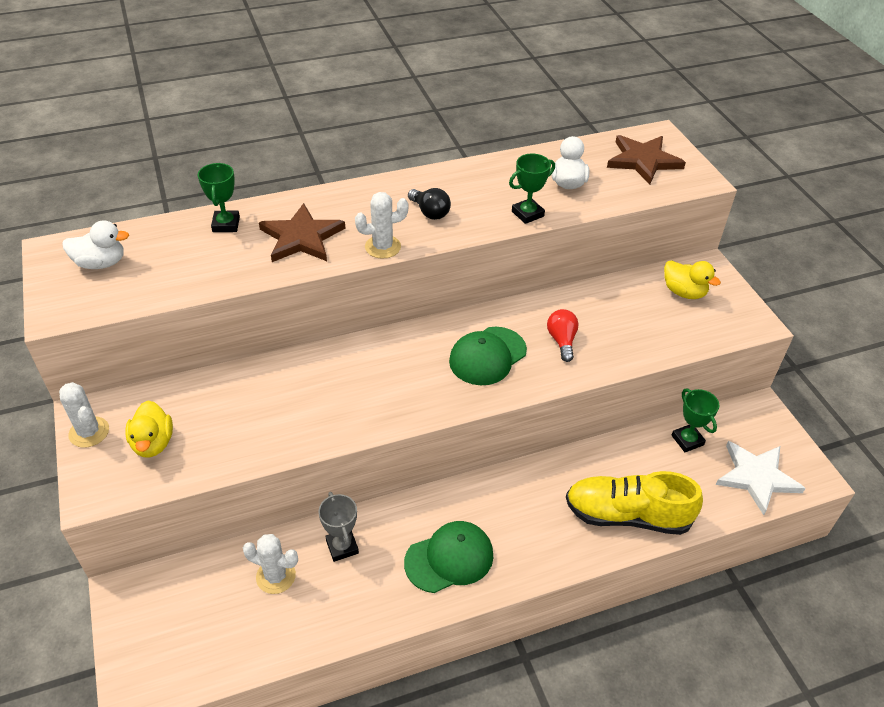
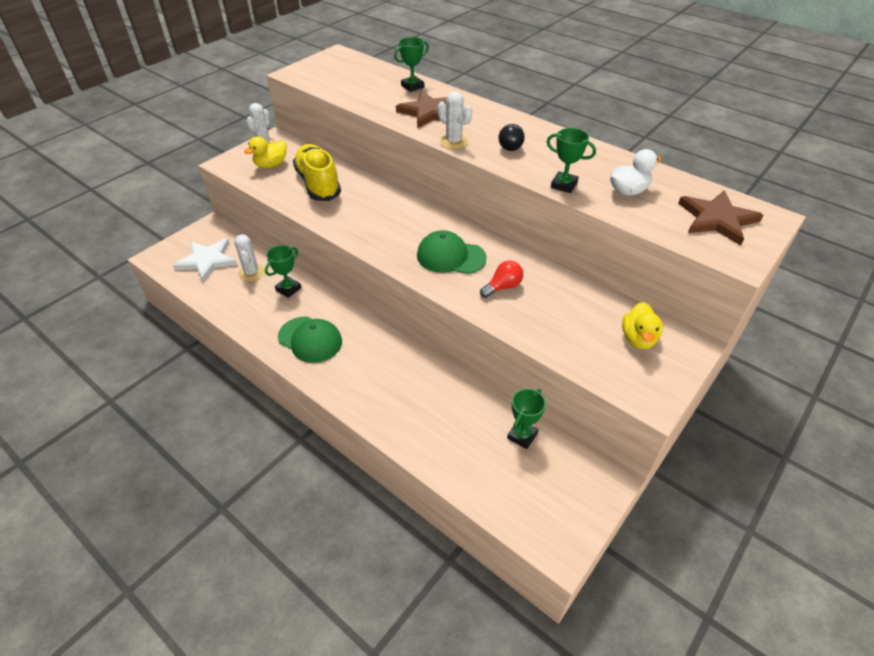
camera: 60 degrees right, 0 degrees up
(101, 263) = (341, 68): white duck -> none
(342, 547) = (288, 289): grey trophy -> green trophy
(627, 515) = (413, 422): yellow shoe -> yellow shoe (318, 184)
(757, 477) = (522, 501): white star -> white star (207, 261)

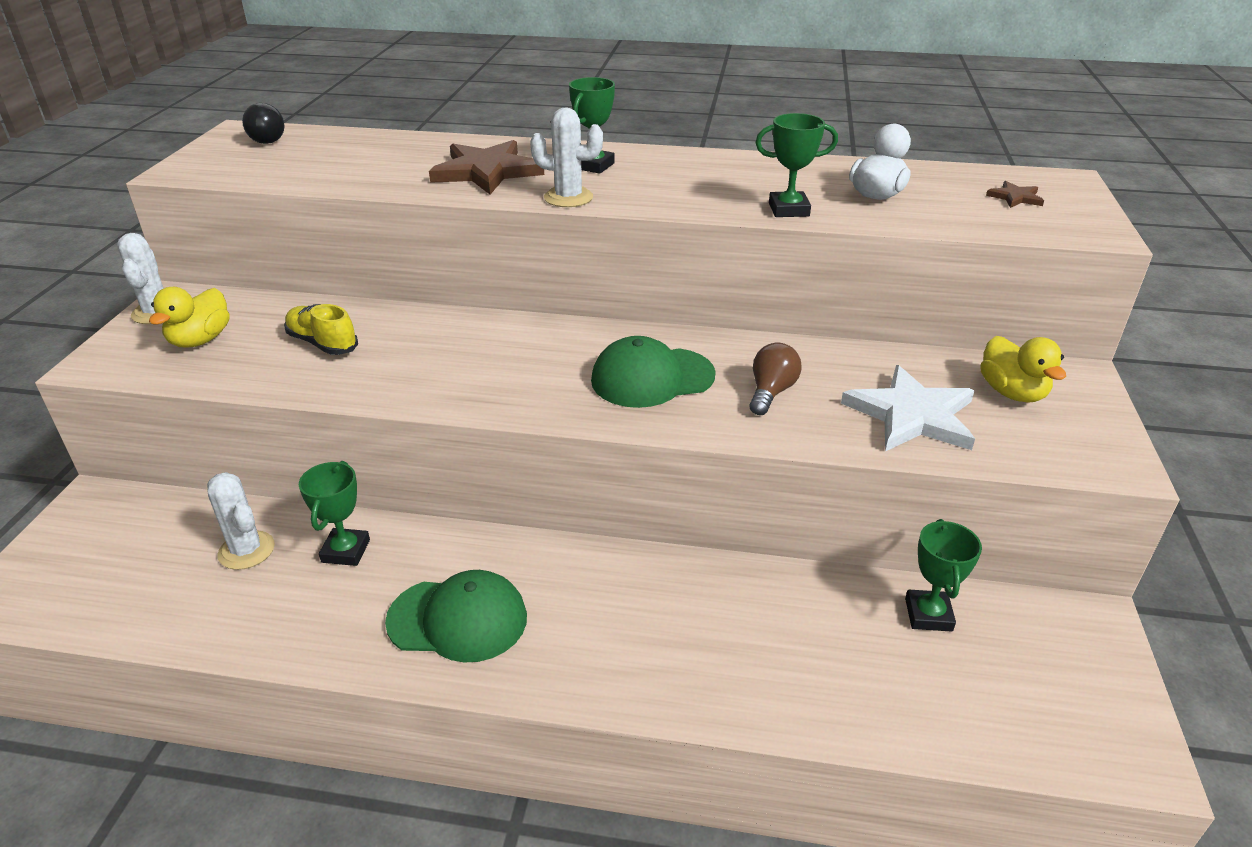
camera: 30 degrees left, 10 degrees down
(207, 261) = (130, 564): white star -> white star (912, 415)
(318, 184) = (322, 343): yellow shoe -> yellow shoe, size x0.56
(412, 86) = (421, 146): green trophy -> green trophy (593, 166)
(503, 287) = (771, 392): red light bulb -> brown light bulb
(511, 146) = (660, 183): black light bulb -> black light bulb (269, 139)
(717, 219) = (1015, 197): brown star -> brown star, size x0.46

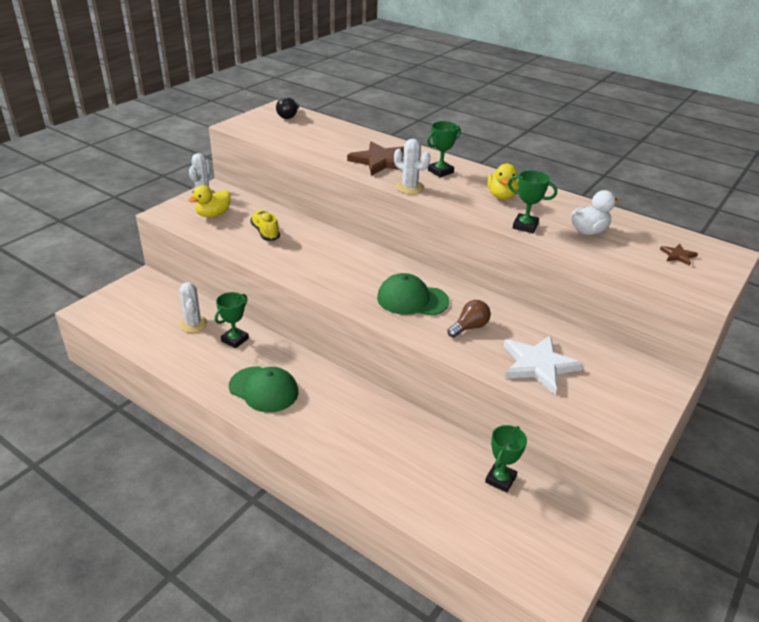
camera: 25 degrees right, 0 degrees up
(1012, 393) = (612, 373): yellow duck -> yellow duck (502, 196)

